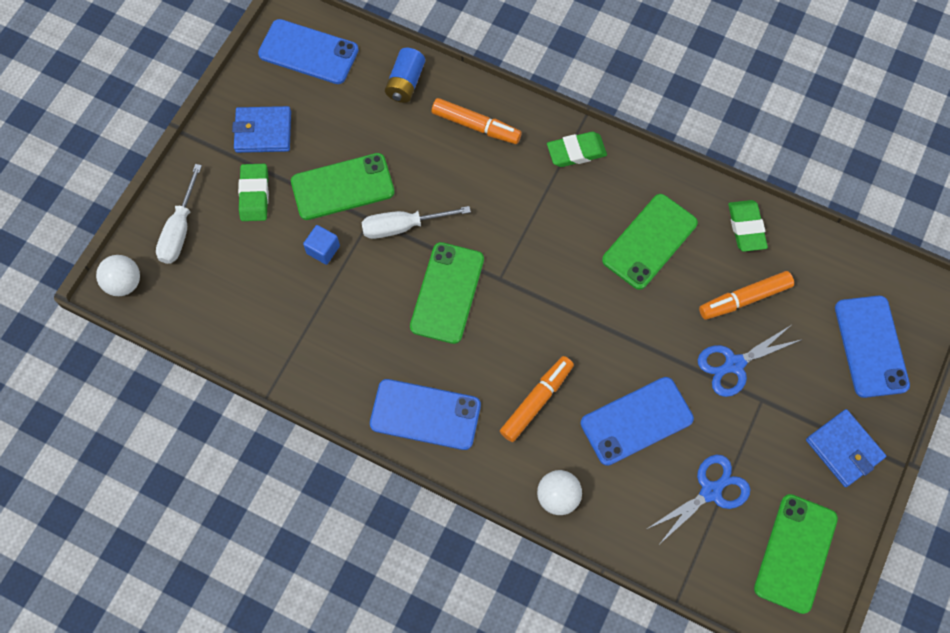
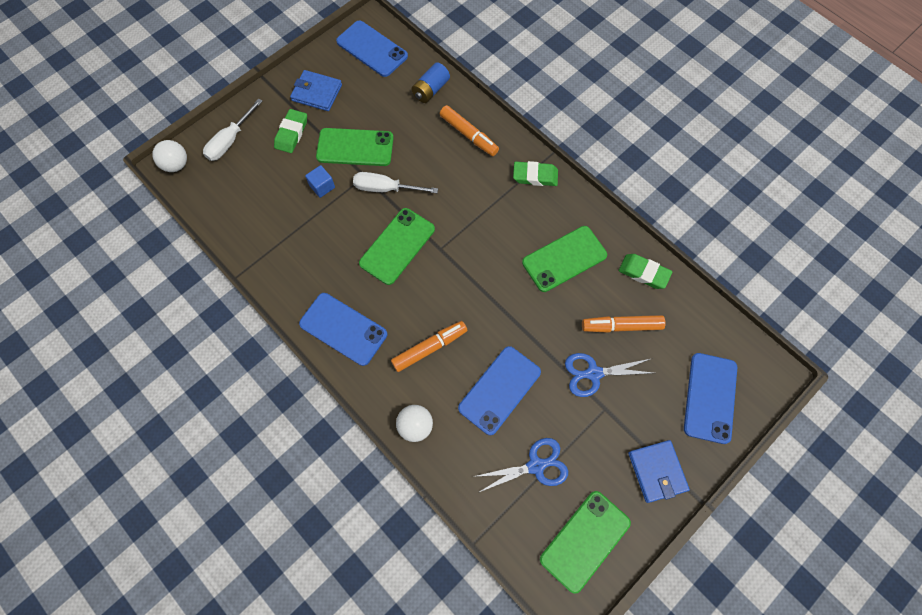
camera: 20 degrees right, 0 degrees up
(636, 421) = (499, 390): blue phone -> blue phone turned 45 degrees counterclockwise
(746, 228) = (643, 273): green eraser -> green eraser turned 75 degrees counterclockwise

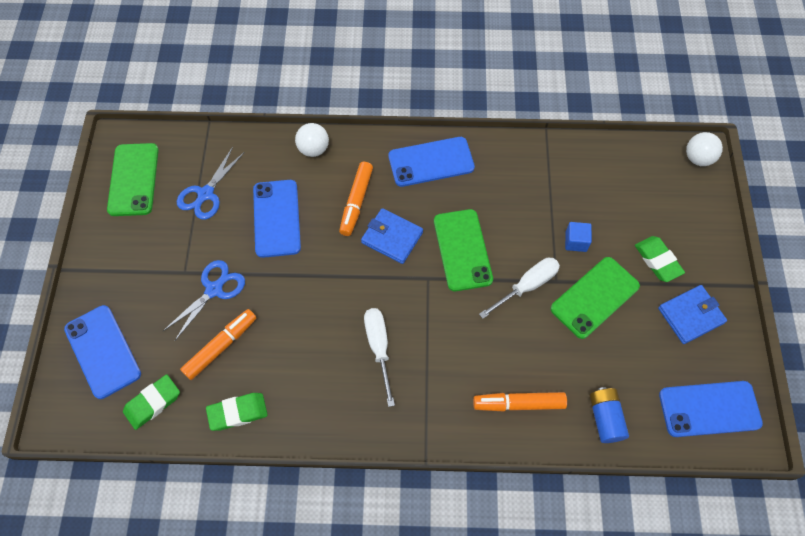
camera: 135 degrees right, 5 degrees down
(230, 141) = (691, 210): white screwdriver -> white screwdriver (379, 347)
(535, 176) = (417, 419): green eraser -> green eraser (153, 403)
(564, 259) = (318, 362): green phone -> none
(657, 471) = (111, 262): blue wallet -> blue wallet (392, 237)

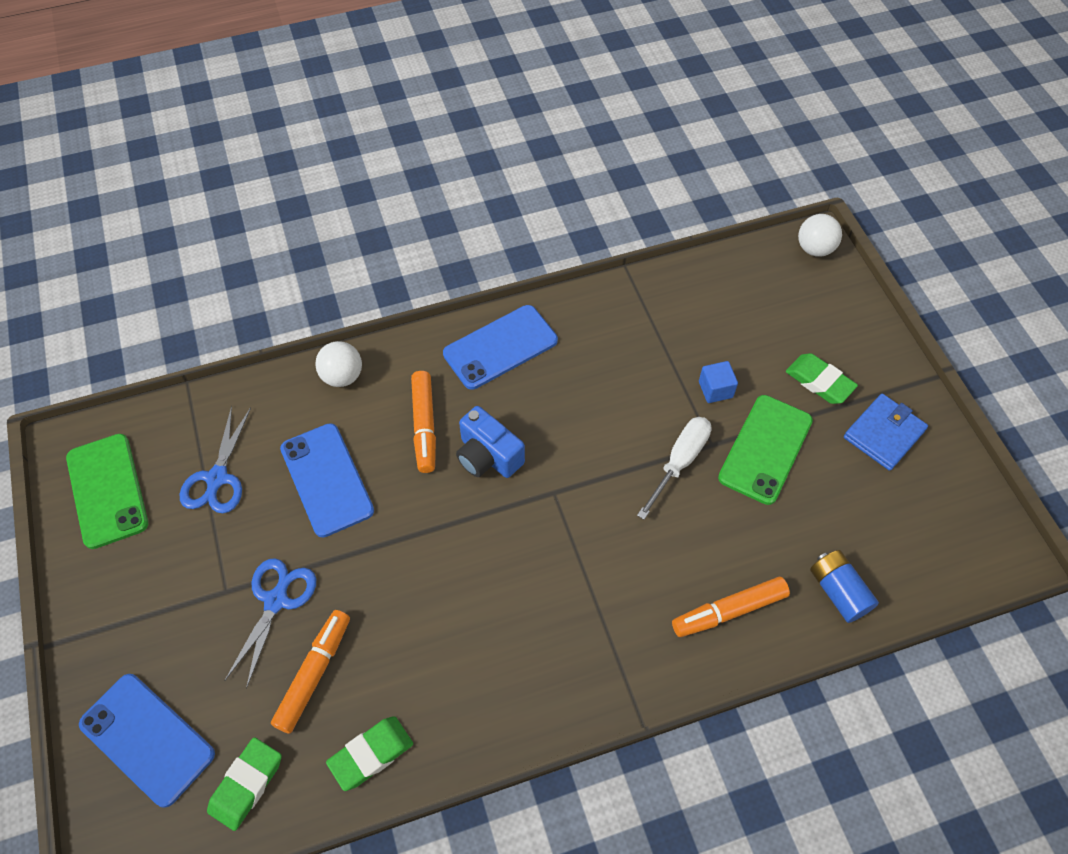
camera: 20 degrees left, 5 degrees down
(379, 347) = (526, 601): white screwdriver -> none
(392, 237) = (488, 456): blue wallet -> blue camera
(462, 250) = (583, 443): green phone -> none
(709, 409) = (951, 537): blue phone -> none

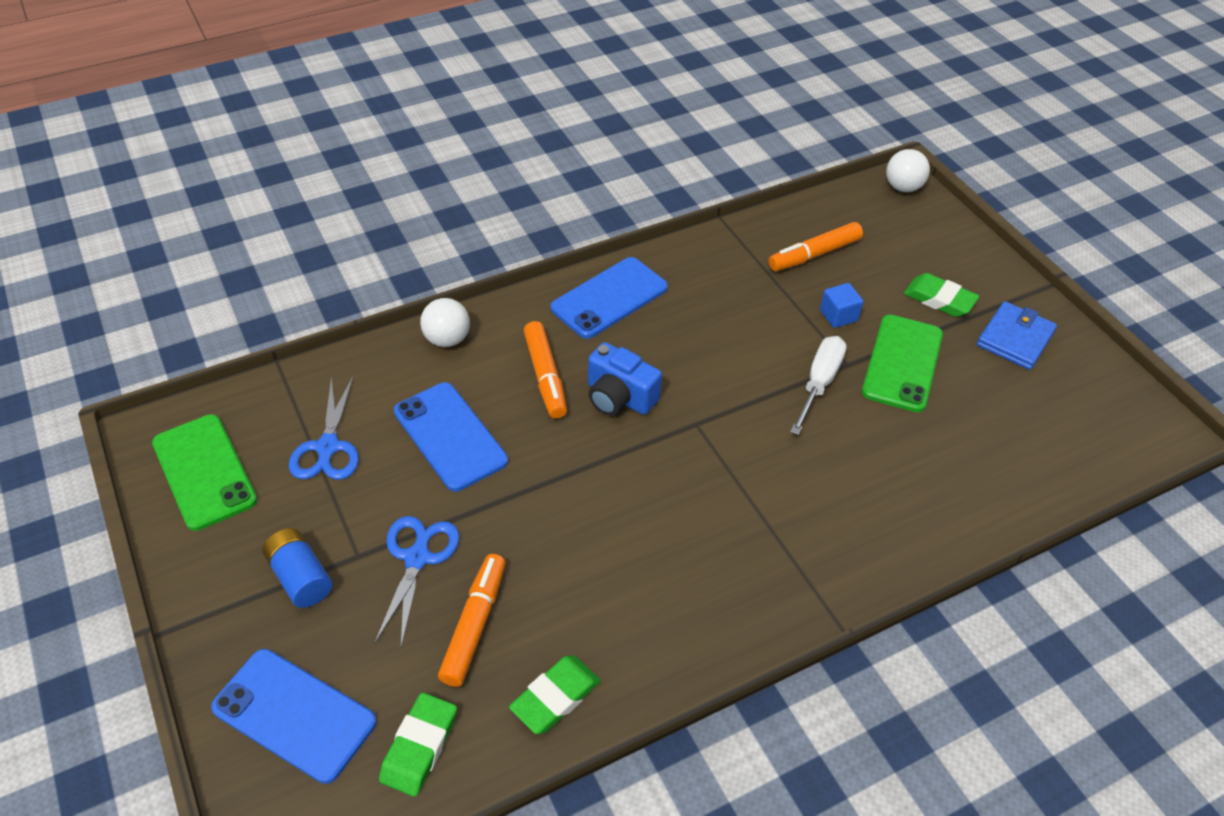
camera: 10 degrees left, 10 degrees down
(729, 611) = (905, 513): orange marker -> orange marker (814, 254)
(838, 591) = (1010, 483): blue battery -> blue battery (300, 577)

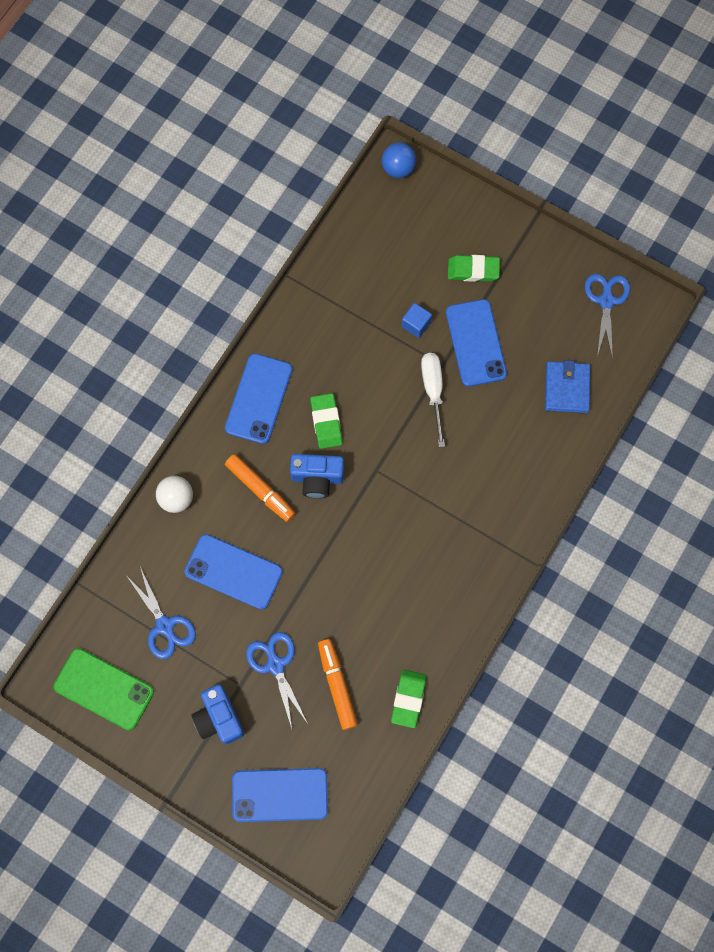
camera: 30 degrees left, 25 degrees up
(300, 577) = (219, 718): blue battery -> blue camera
(419, 747) = (357, 769): green eraser -> green eraser (326, 422)
(814, 254) = (371, 275): orange marker -> none
(902, 363) = (475, 343): green phone -> blue phone
(903, 187) = (398, 168): white ball -> blue ball
(1015, 339) = (535, 278): blue wallet -> blue wallet (566, 388)
(1100, 398) = (606, 301): none -> blue scissors

